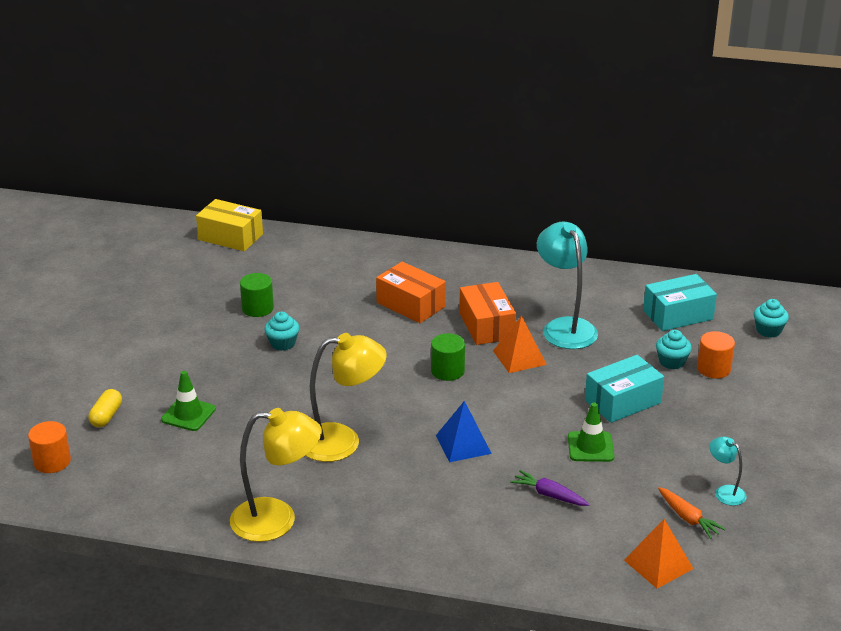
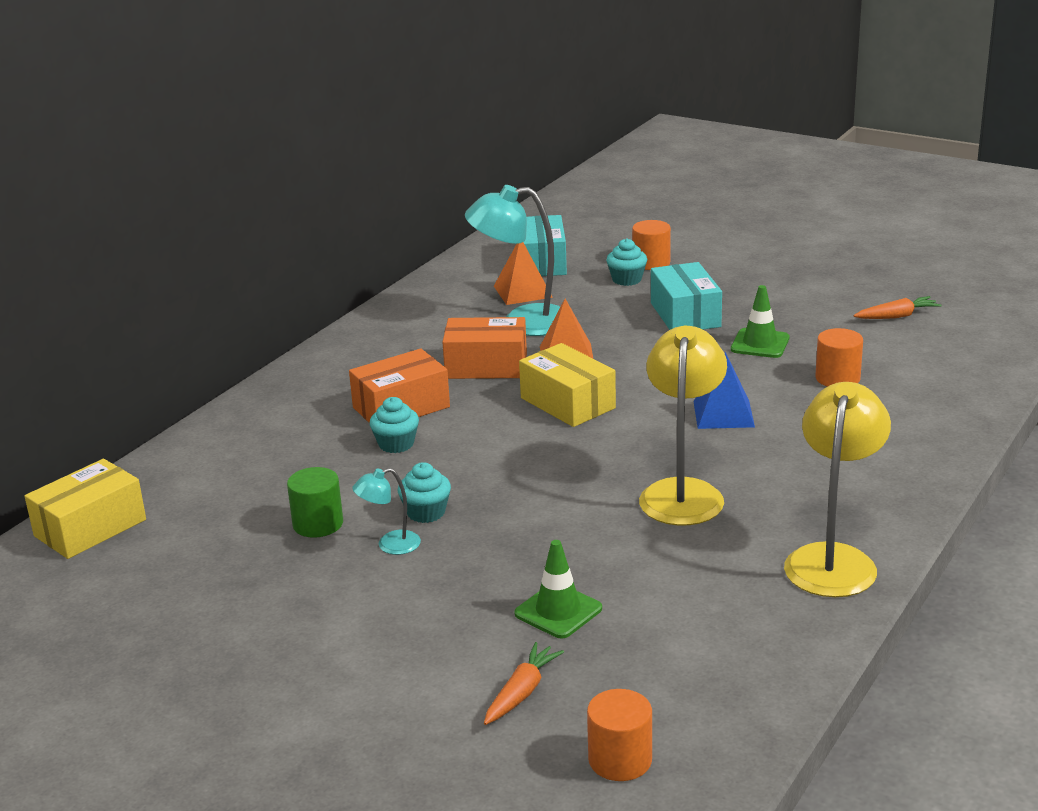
camera: 70 degrees left, 5 degrees down
(106, 416) = (521, 692): yellow capsule -> orange carrot
(447, 371) = (567, 403): green cylinder -> yellow box
(549, 495) = (837, 378): purple carrot -> orange cylinder
(658, 564) = (966, 342): orange pyramid -> orange pyramid (522, 291)
(725, 492) = (860, 293): turquoise lamp -> turquoise lamp (390, 545)
(768, 330) = (599, 227): turquoise cupcake -> turquoise cupcake (396, 444)

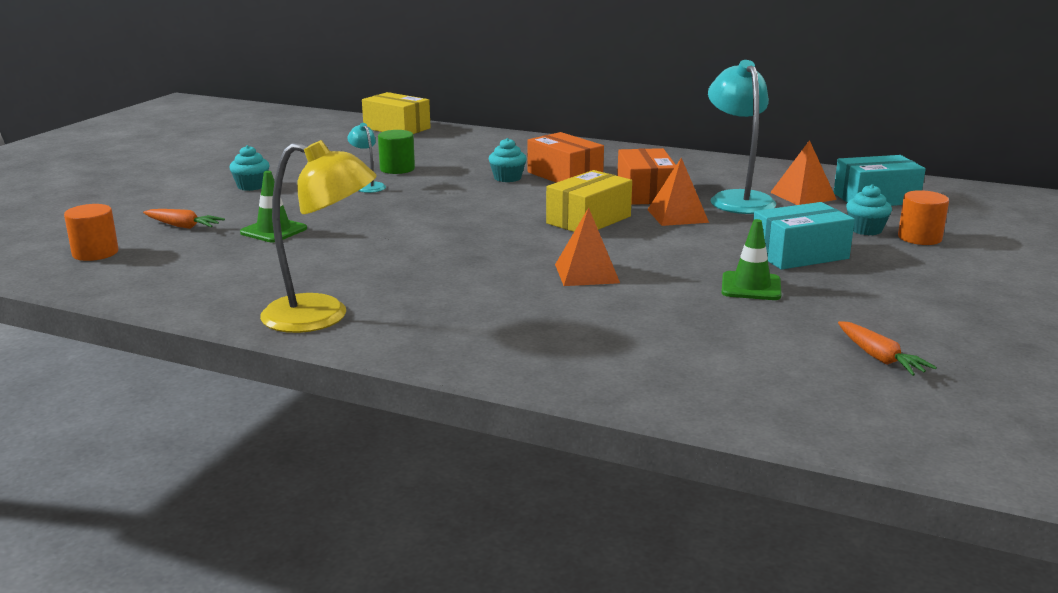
camera: 80 degrees right, 5 degrees down
(426, 512) = (410, 191): turquoise cupcake -> turquoise cupcake (251, 186)
(683, 492) = (439, 261): yellow lamp -> none
(723, 414) = (586, 273): blue pyramid -> orange pyramid
(837, 378) = (686, 322): orange cylinder -> none

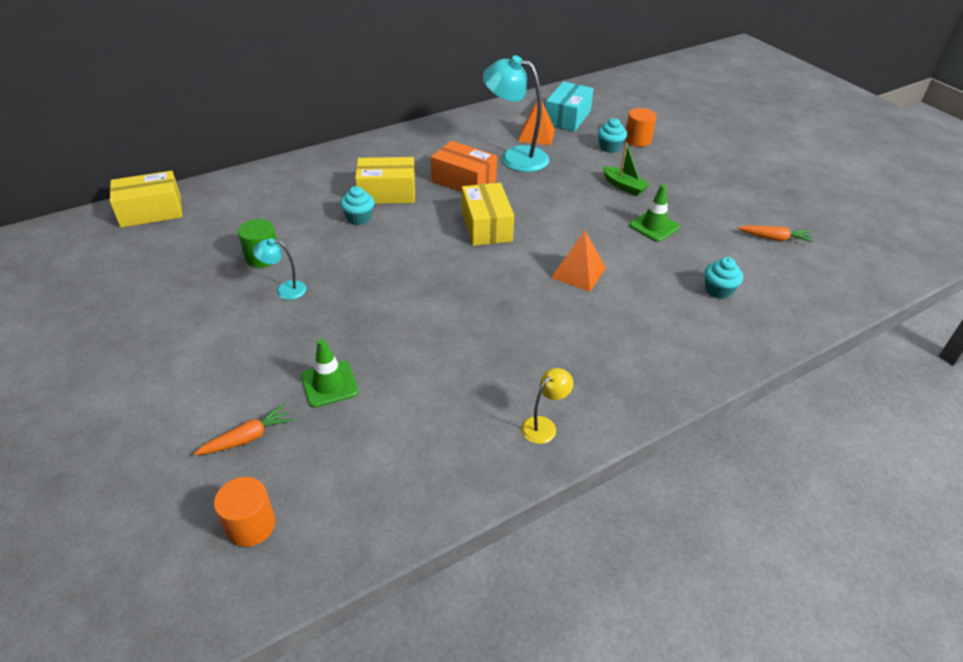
camera: 55 degrees left, 20 degrees up
(251, 186) = (191, 355): turquoise cupcake -> turquoise cupcake (718, 290)
(322, 316) = (544, 425): yellow lamp -> yellow lamp, size x0.48
(564, 175) = (387, 193): orange box -> yellow box
(677, 216) = (518, 191): orange pyramid -> none
(799, 254) = (624, 186): turquoise box -> green boat

